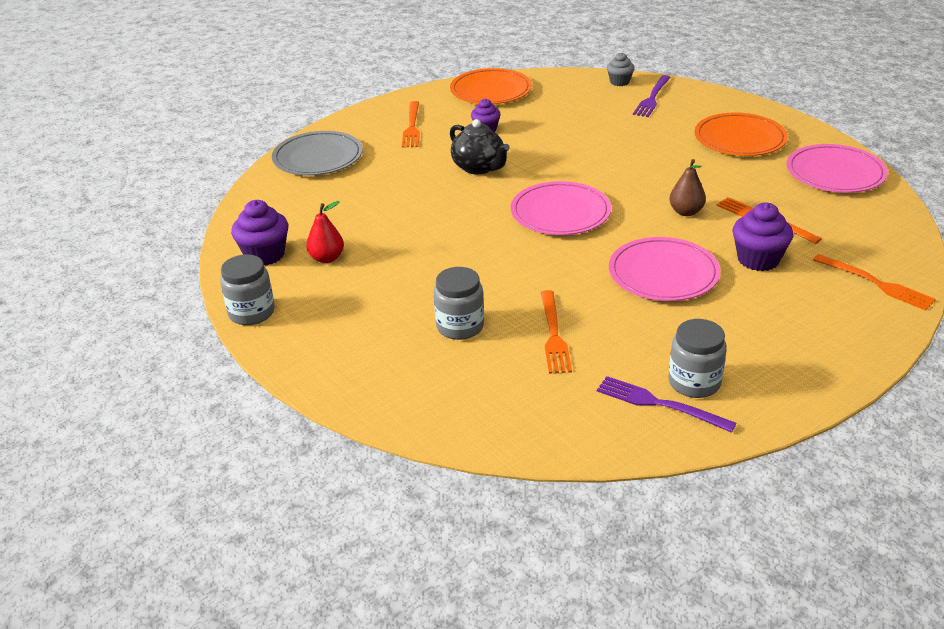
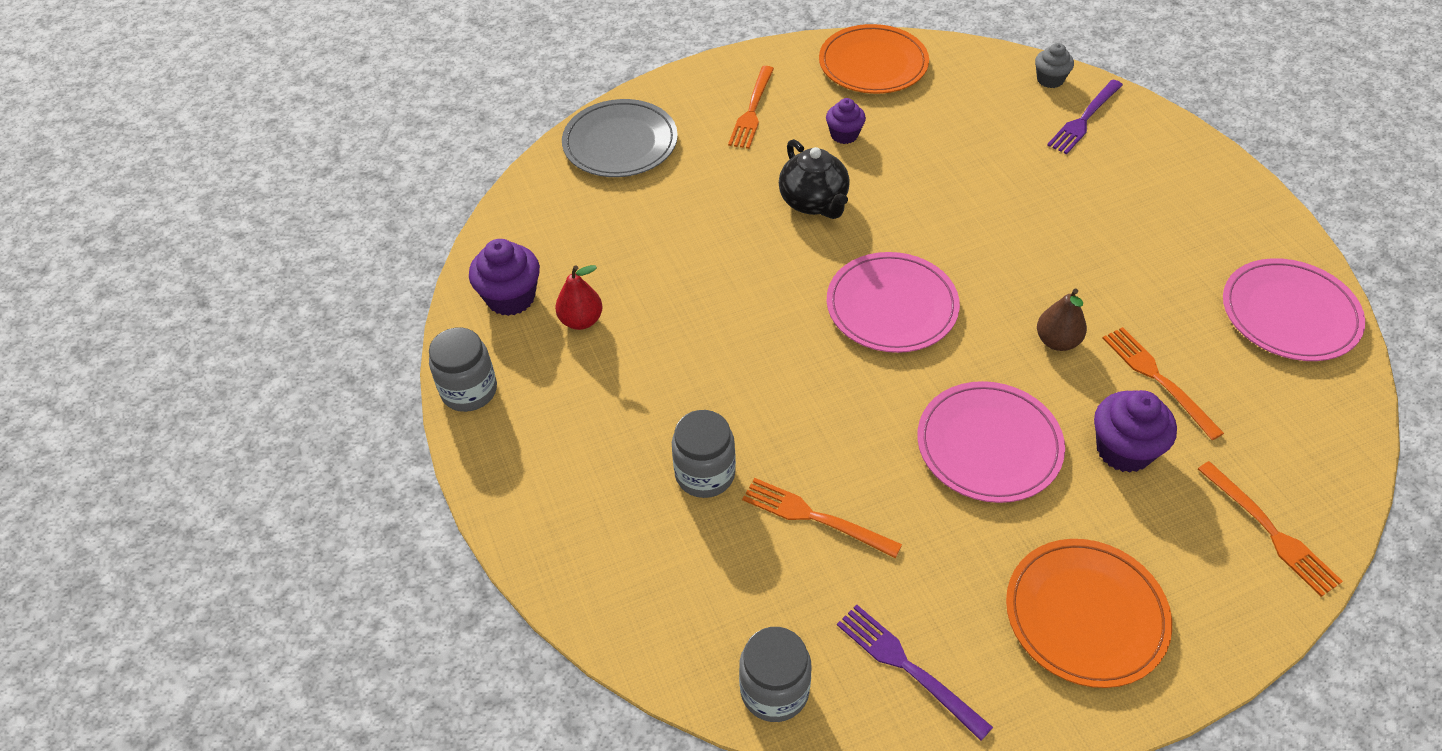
camera: 15 degrees right, 15 degrees up
(553, 335) = (814, 517): orange fork -> orange fork turned 105 degrees clockwise
(694, 382) = (964, 643): grey jar -> grey jar (774, 690)
(739, 139) = (1178, 221): orange plate -> orange plate (1085, 615)

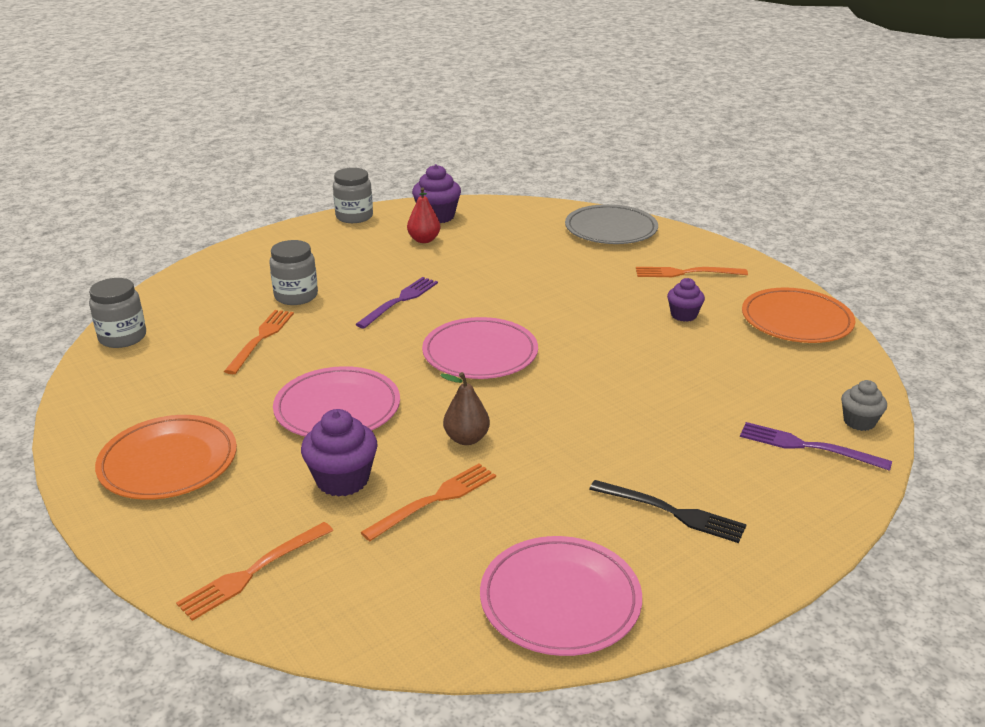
camera: 75 degrees right, 20 degrees down
(814, 202) = (588, 309): black teapot -> none
(907, 667) = (132, 384): purple fork -> purple fork (400, 301)
(1174, 222) = (672, 512): none -> black fork

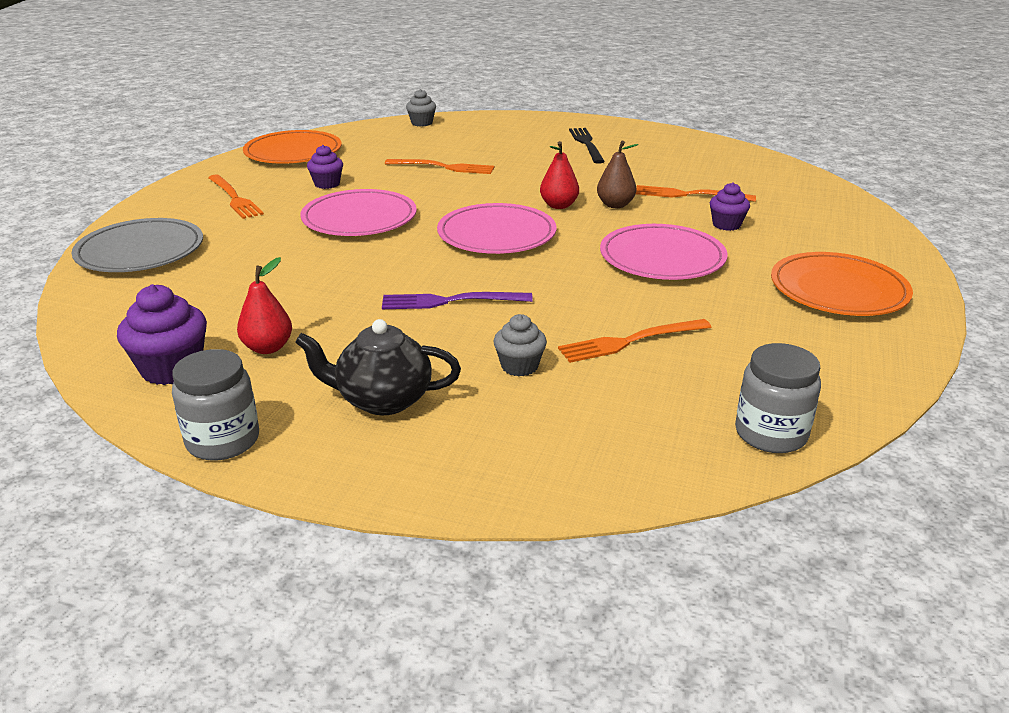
camera: 125 degrees left, 0 degrees up
(253, 572) = (840, 217): orange fork -> orange fork (444, 167)
(296, 296) = (519, 366): grey jar -> grey cupcake
(327, 254) = (383, 400): none -> black teapot
(342, 480) = (726, 225): purple cupcake -> purple cupcake, size x0.63
(503, 407) = (559, 206): none -> red pear
(560, 600) = (697, 150): pink plate -> pink plate (359, 218)
(807, 446) = (469, 129): purple fork -> none

